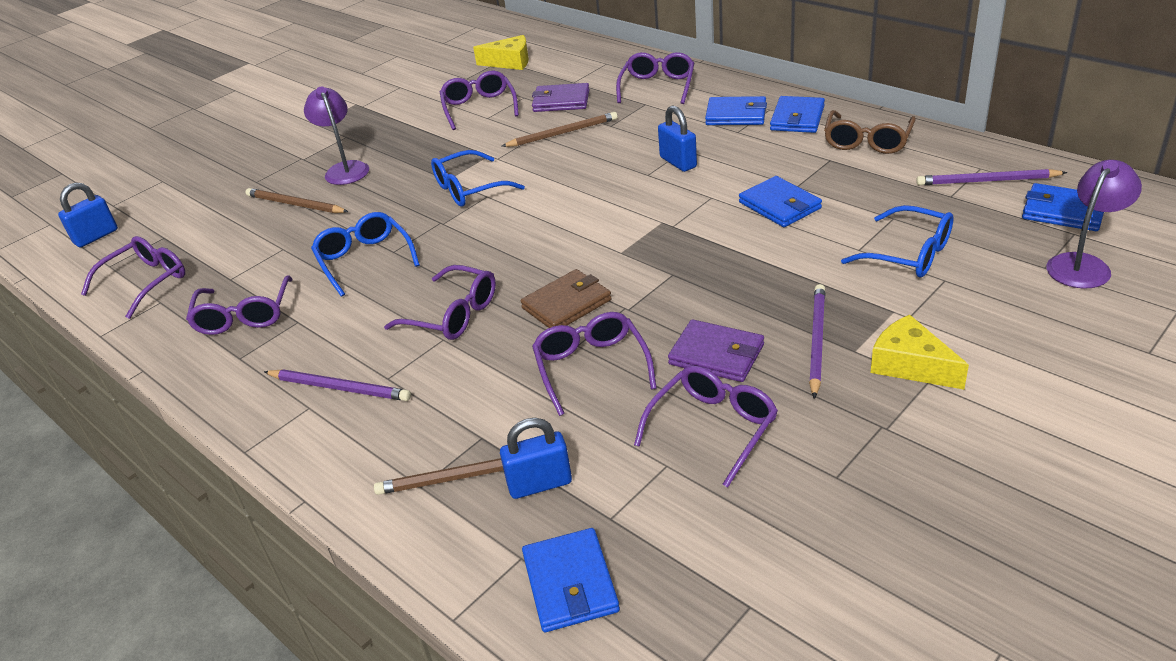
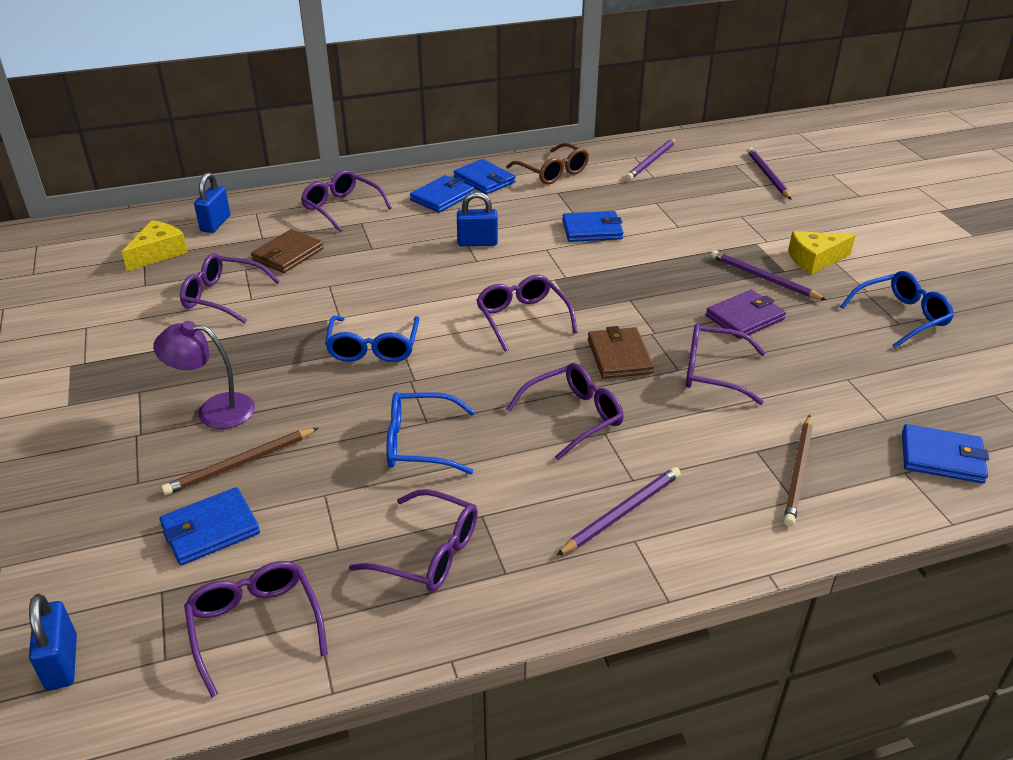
camera: 65 degrees left, 0 degrees up
(540, 484) = (831, 439): blue padlock -> blue padlock (215, 224)
(561, 101) = (288, 254): purple wallet -> brown wallet
(562, 133) = (348, 272): brown pencil -> none
(713, 428) = (822, 347): purple glasses -> purple glasses (522, 318)
(909, 254) = (702, 214): blue glasses -> blue glasses (901, 316)
(1063, 211) = (710, 157): blue wallet -> blue wallet (210, 529)
(1083, 264) = (767, 175): purple lamp -> purple pencil

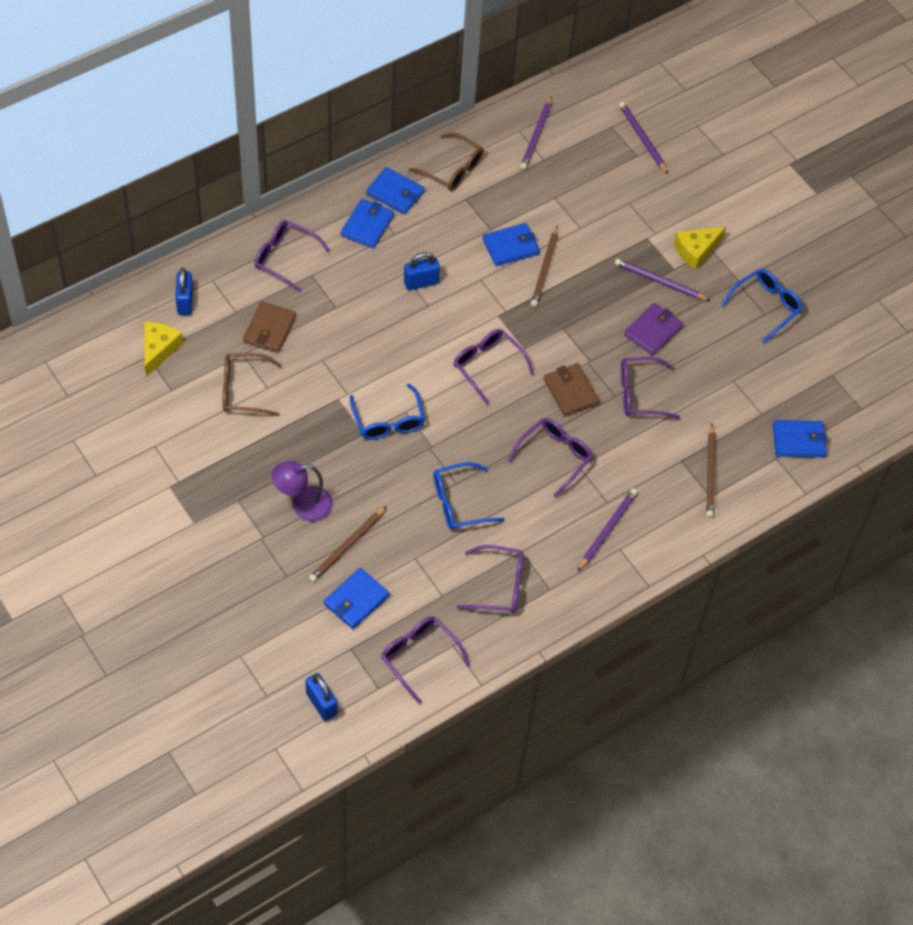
camera: 20 degrees left, 20 degrees up
(222, 296) = (243, 390): purple glasses -> brown glasses
(625, 250) = (545, 268): none -> brown pencil

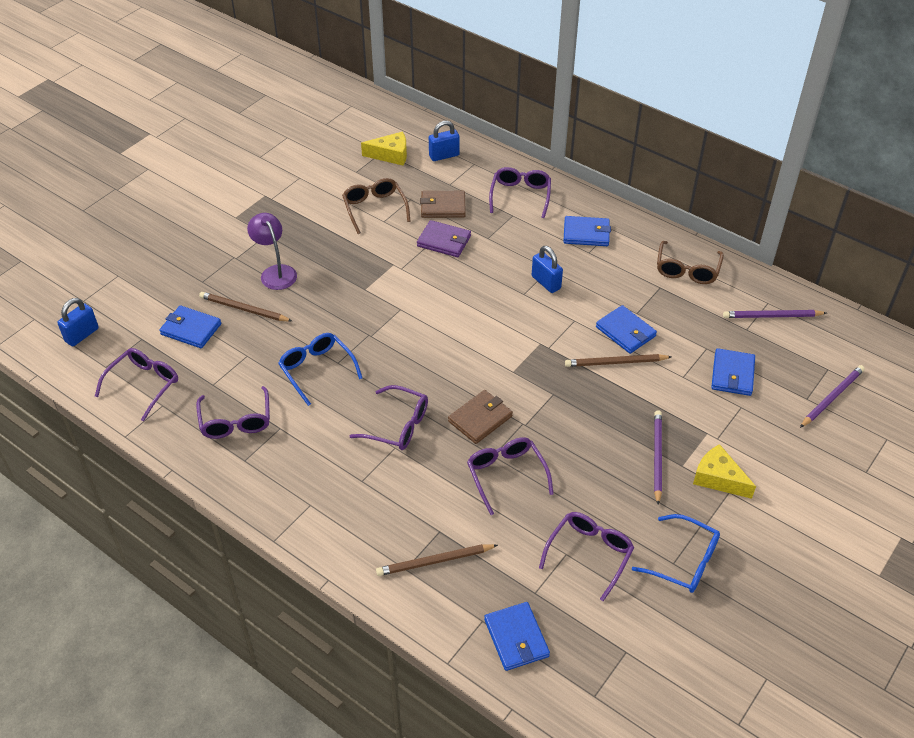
camera: 75 degrees right, 10 degrees down
(388, 421) = (384, 301): blue glasses -> none
(395, 193) = (634, 241): blue wallet -> blue wallet (732, 374)
(487, 366) = (478, 350): purple glasses -> purple glasses (589, 554)
(607, 530) = (328, 488): purple pencil -> none
(653, 331) = (591, 466): purple wallet -> purple wallet (444, 241)

